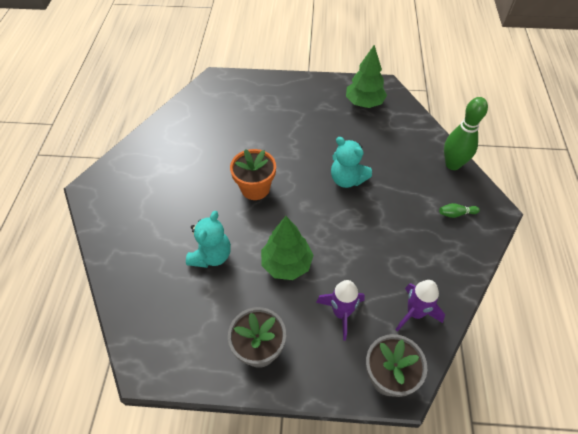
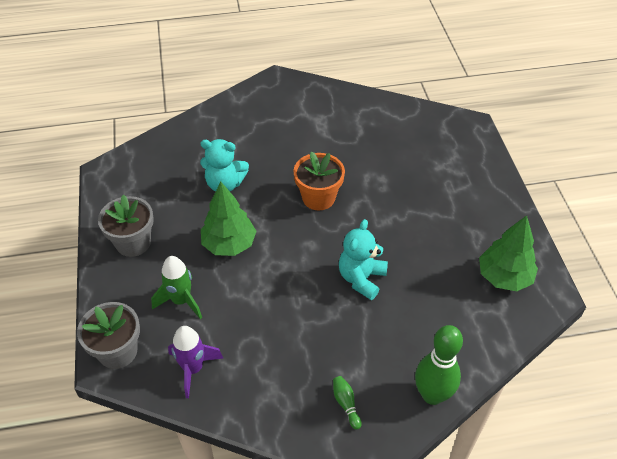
camera: 75 degrees right, 5 degrees down
(341, 313) = (181, 301): purple rocket -> green rocket

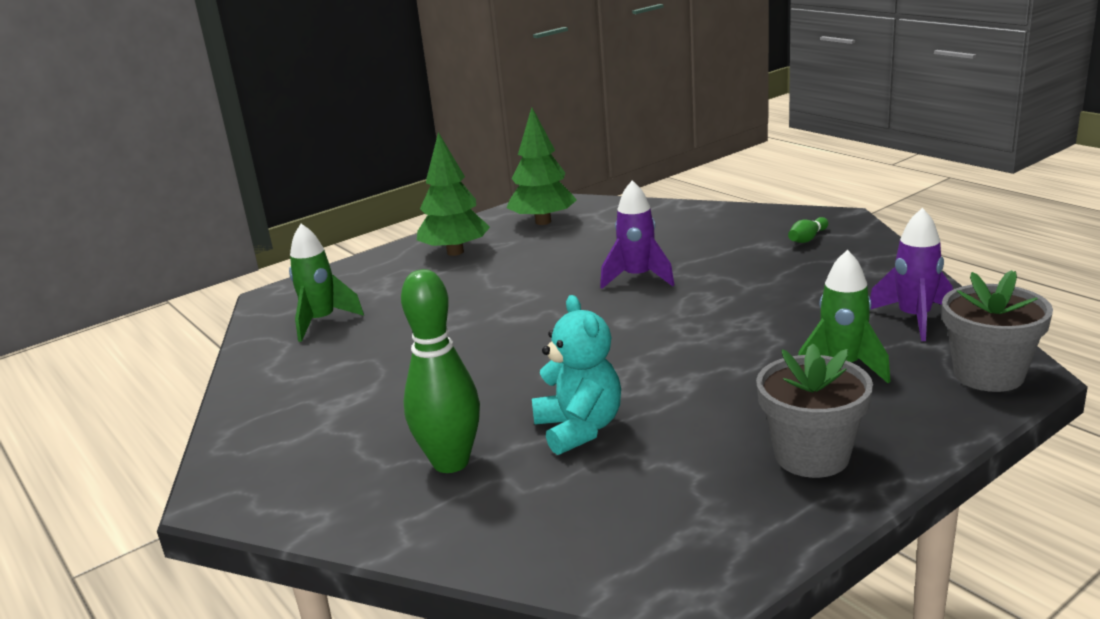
camera: 115 degrees left, 25 degrees down
(229, 244) = (698, 374): green tree -> green tree (455, 252)
(318, 198) = (527, 345): orange flower pot -> none
(361, 278) = (637, 278): turquoise teddy bear -> purple rocket
(417, 134) = (321, 322): none -> green rocket
(432, 395) = (734, 213): green bowling pin -> green bowling pin (451, 462)

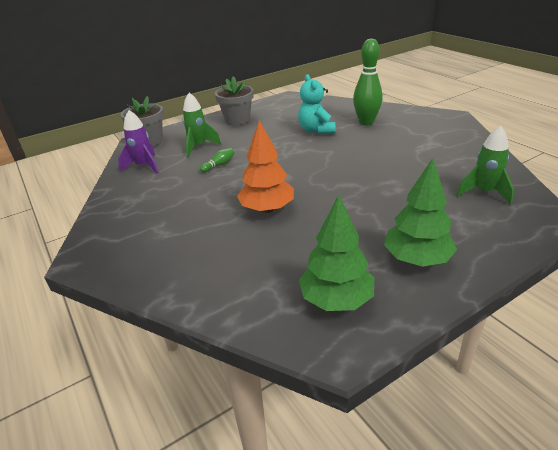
camera: 175 degrees left, 10 degrees up
(637, 278) = (267, 209): purple rocket -> orange tree
(807, 239) = (130, 235): green bowling pin -> green bowling pin (219, 165)

